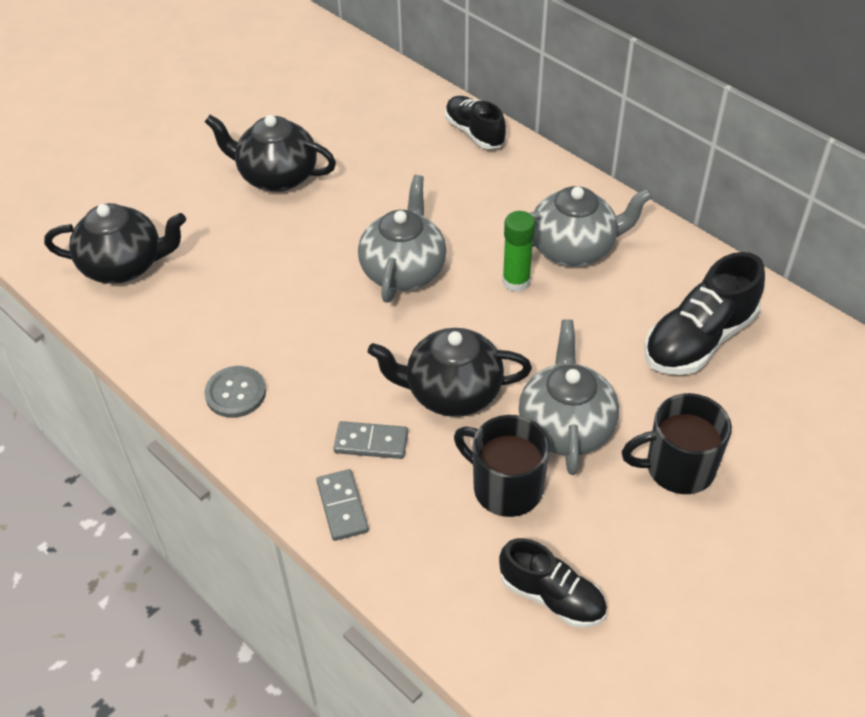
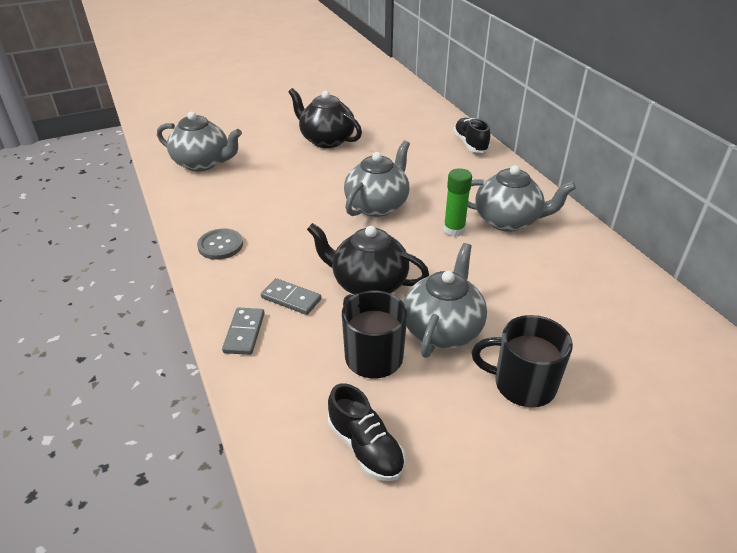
camera: 20 degrees right, 10 degrees down
(124, 265) = (202, 163): black teapot -> grey teapot
(699, 339) = (582, 300): black shoe -> none

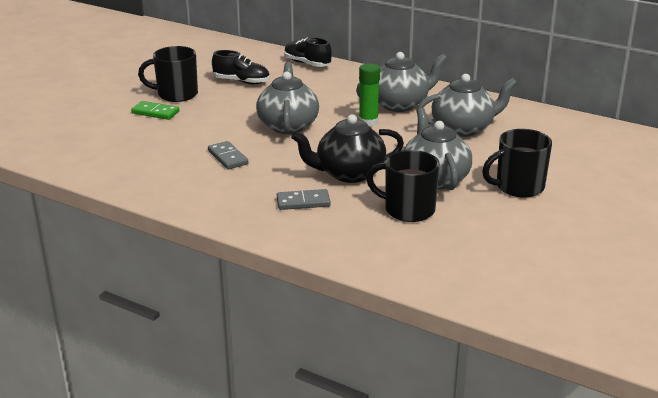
camera: 35 degrees left, 10 degrees down
(202, 163) = (80, 145): grey teapot -> grey teapot (463, 128)
(220, 245) = (193, 192): grey button -> none
(244, 333) = (297, 233): grey domino -> grey domino (228, 157)
(290, 152) = (155, 112): none -> green domino
(326, 140) = (176, 94): black teapot -> black mug
(365, 447) = (465, 253): black shoe -> black shoe (241, 81)

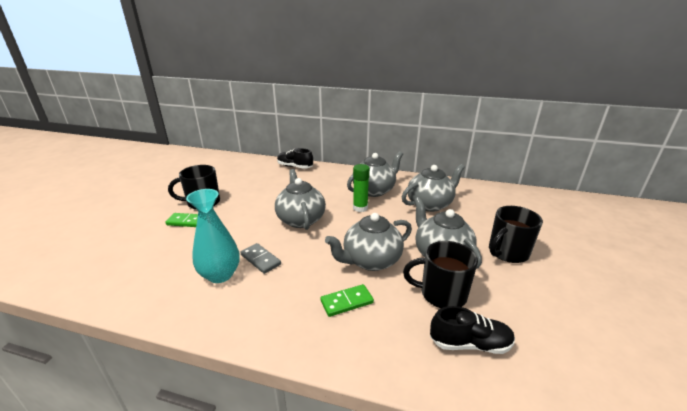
camera: 15 degrees left, 0 degrees up
(182, 164) = (220, 275): none -> turquoise vase
(241, 81) = (252, 186): black shoe -> black shoe (469, 344)
(303, 202) = (346, 302): grey domino -> green domino
(349, 173) = (370, 260): black teapot -> grey teapot

